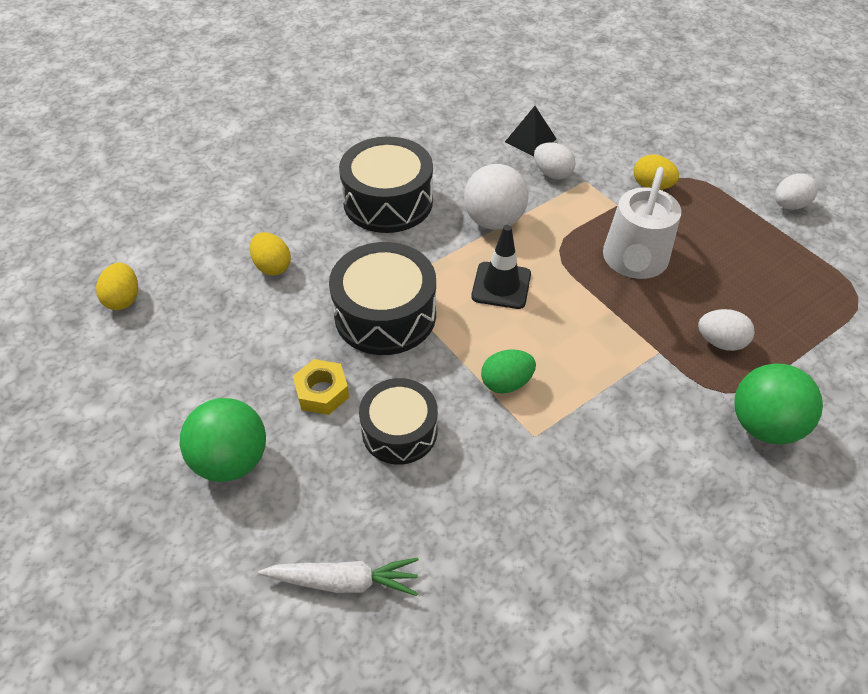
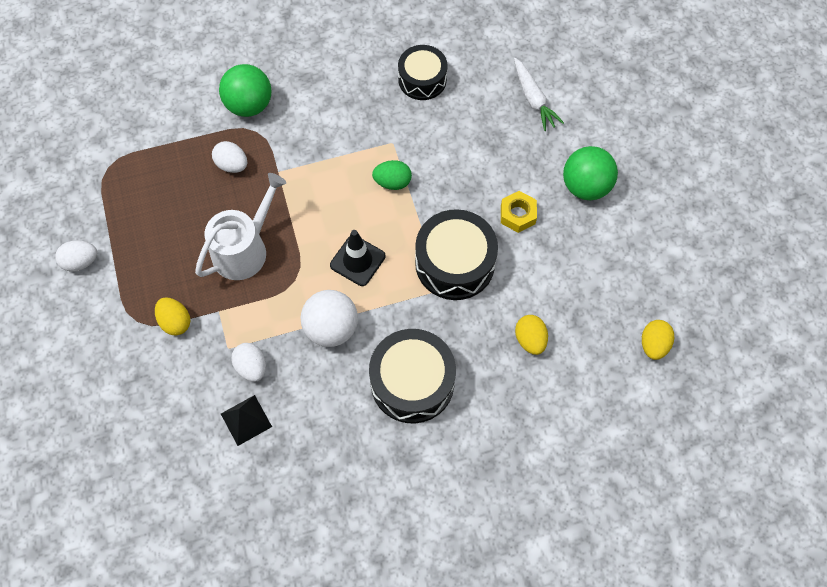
camera: 160 degrees left, 15 degrees up
(344, 581) = (533, 99): white carrot -> white carrot turned 135 degrees counterclockwise
(399, 431) = (475, 172): black drum -> black drum (422, 79)

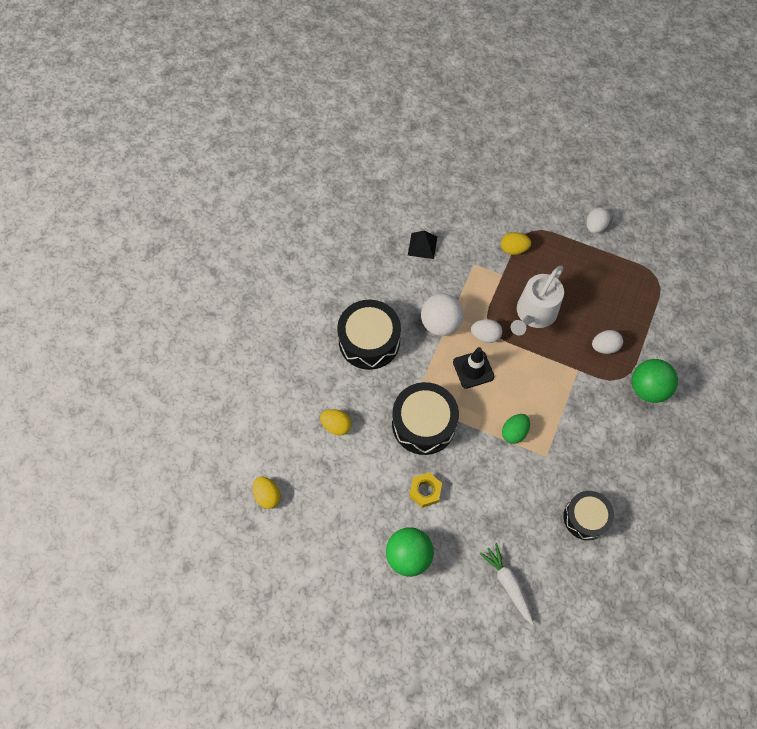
camera: 130 degrees right, 0 degrees up
(244, 249) = (534, 314): white watering can -> white watering can turned 45 degrees clockwise
(251, 367) = (451, 268): white egg -> white egg (485, 335)
(533, 99) = (508, 583): white carrot -> white carrot turned 45 degrees clockwise

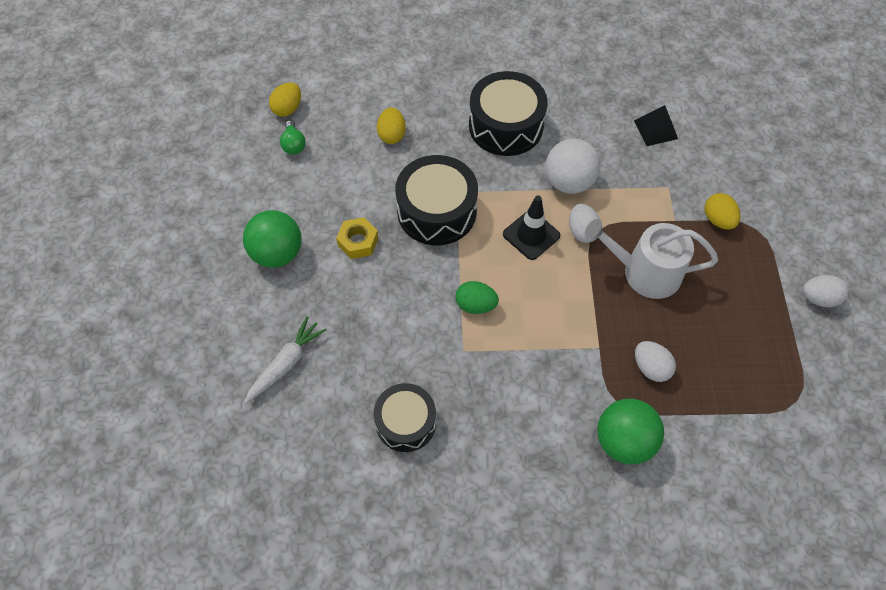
camera: 65 degrees right, 5 degrees down
(308, 504) = (294, 144): none -> green light bulb

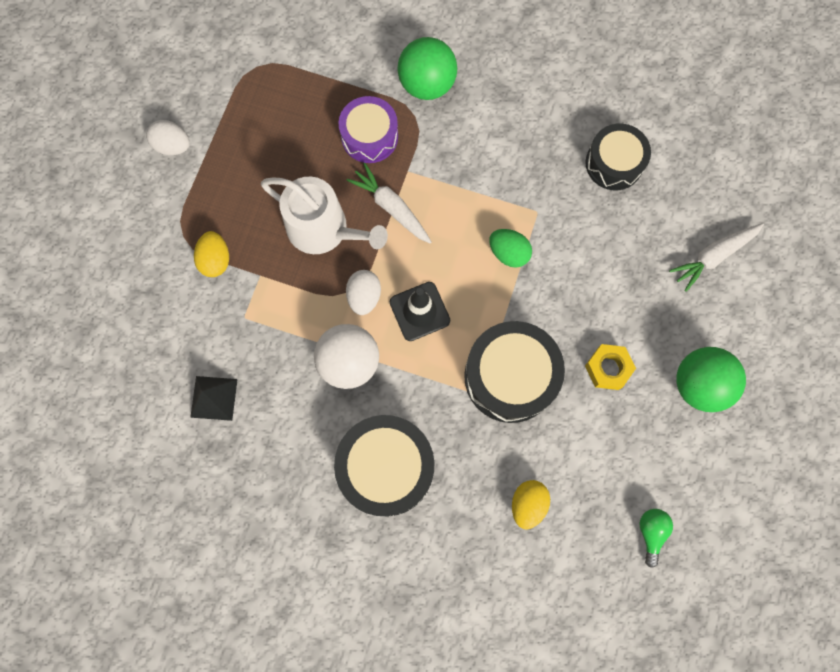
camera: 160 degrees left, 15 degrees up
(288, 109) = (647, 595): yellow egg -> none
(597, 310) = (391, 207): none -> white carrot
(650, 367) = (369, 136): white egg -> purple drum

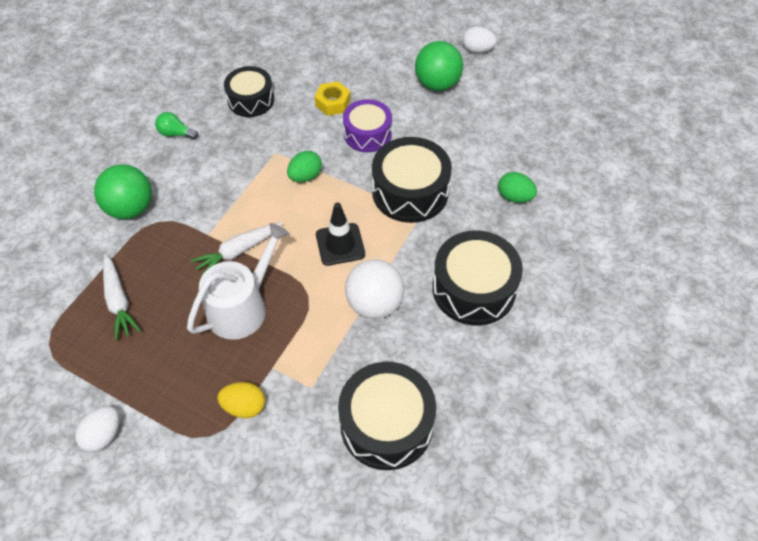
camera: 80 degrees left, 20 degrees down
(214, 398) = (386, 424): black pyramid -> black drum
(364, 296) = (316, 284): white egg -> white egg (477, 50)
(369, 136) = (163, 258): purple drum -> purple drum (367, 134)
(528, 504) = (514, 197): yellow egg -> green egg
(608, 368) = (415, 131): yellow nut -> yellow nut (333, 103)
(651, 533) = (542, 129): green light bulb -> green light bulb (176, 133)
(713, 256) = (343, 59): white carrot -> white carrot (119, 301)

